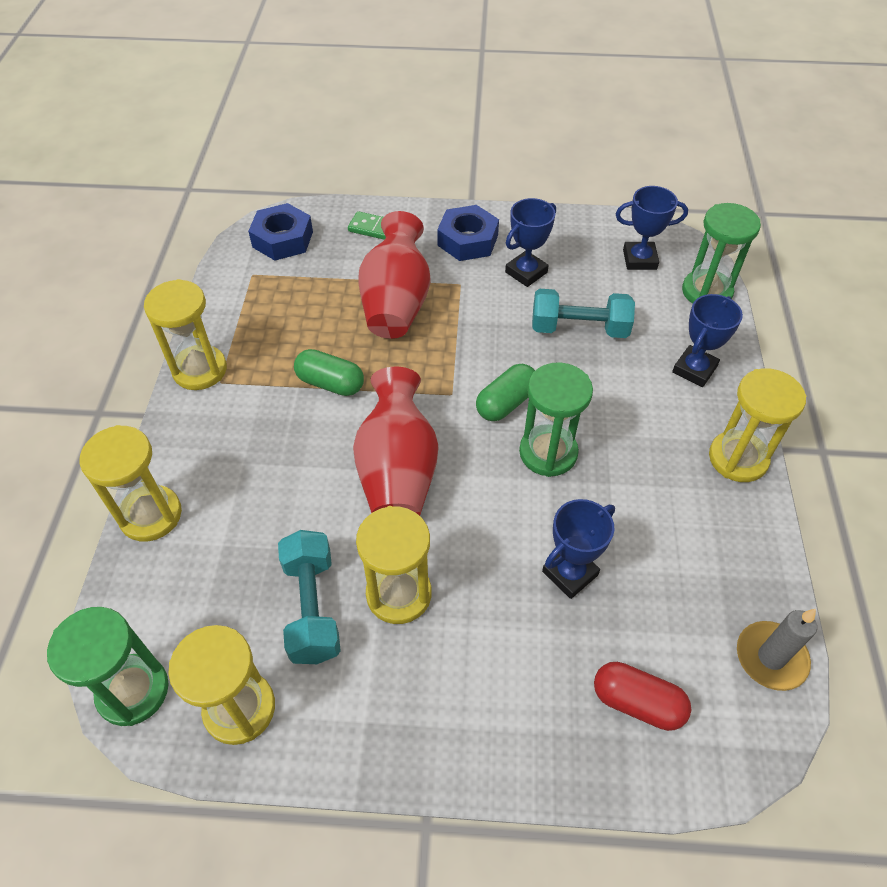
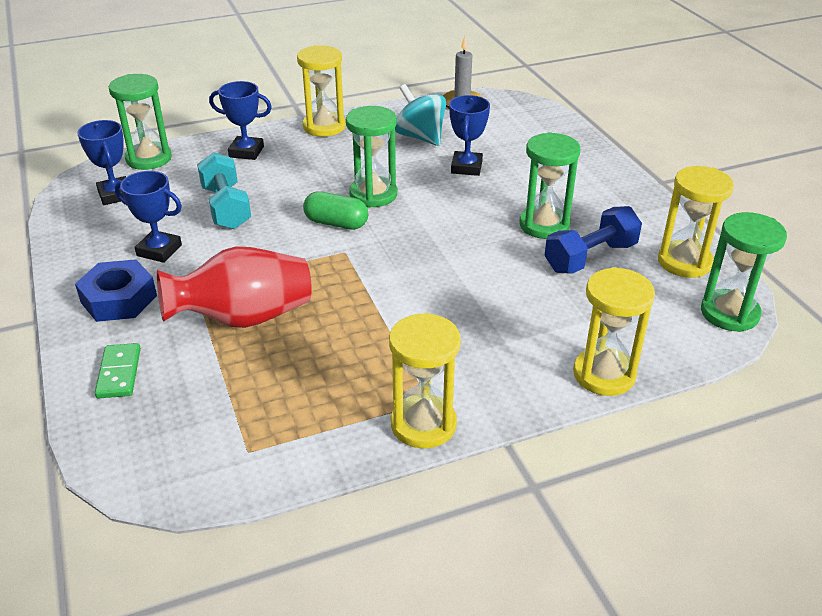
camera: 115 degrees left, 15 degrees down
(283, 239) = (167, 451): blue nut -> none
(312, 607) = (590, 257): turquoise dumbbell -> blue dumbbell
(330, 383) = (379, 323): green capsule -> none
(397, 471) = (445, 256): red vase -> none
(399, 594) = (544, 225): yellow hourglass -> green hourglass
(570, 573) = (466, 167): blue trophy -> blue trophy turned 75 degrees clockwise
(637, 702) = (527, 133): red capsule -> none
(673, 554) = (420, 137): none -> turquoise spinning top

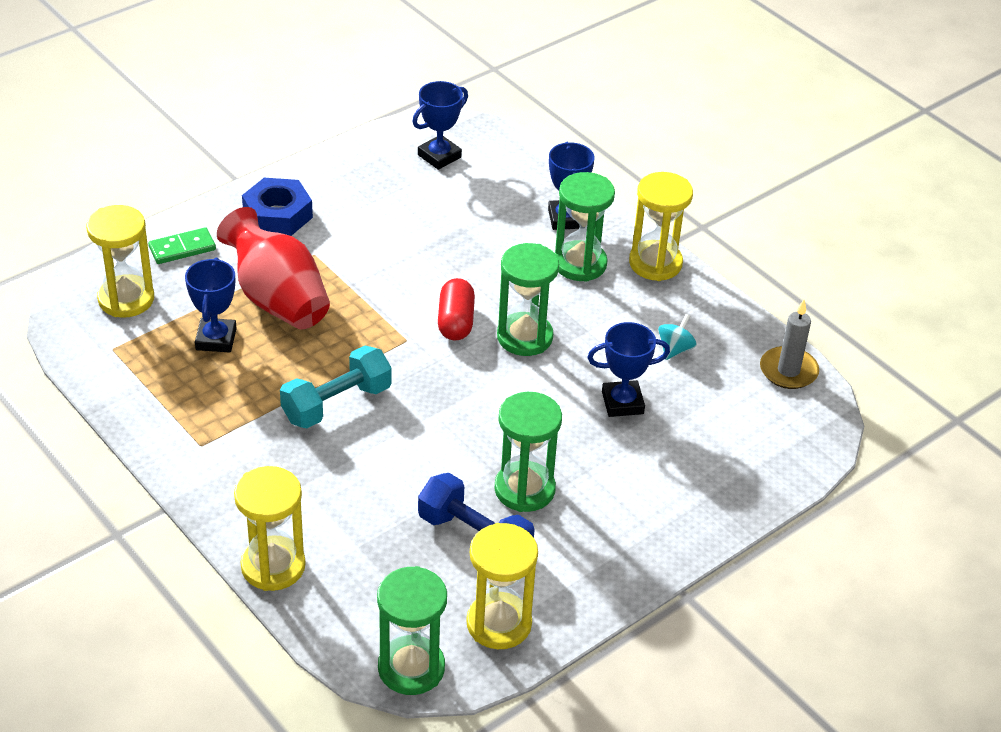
camera: 70 degrees right, 5 degrees up
(149, 158) = (516, 155): green hourglass -> green hourglass (580, 264)
(159, 250) = (359, 215): blue trophy -> blue trophy (216, 339)
(226, 207) = (450, 236): turquoise dumbbell -> turquoise dumbbell (336, 403)
(336, 223) = (456, 321): green capsule -> red capsule
(420, 137) = (675, 349): turquoise spinning top -> turquoise spinning top, size x0.55
(423, 424) = (169, 447): yellow hourglass -> yellow hourglass (126, 299)

